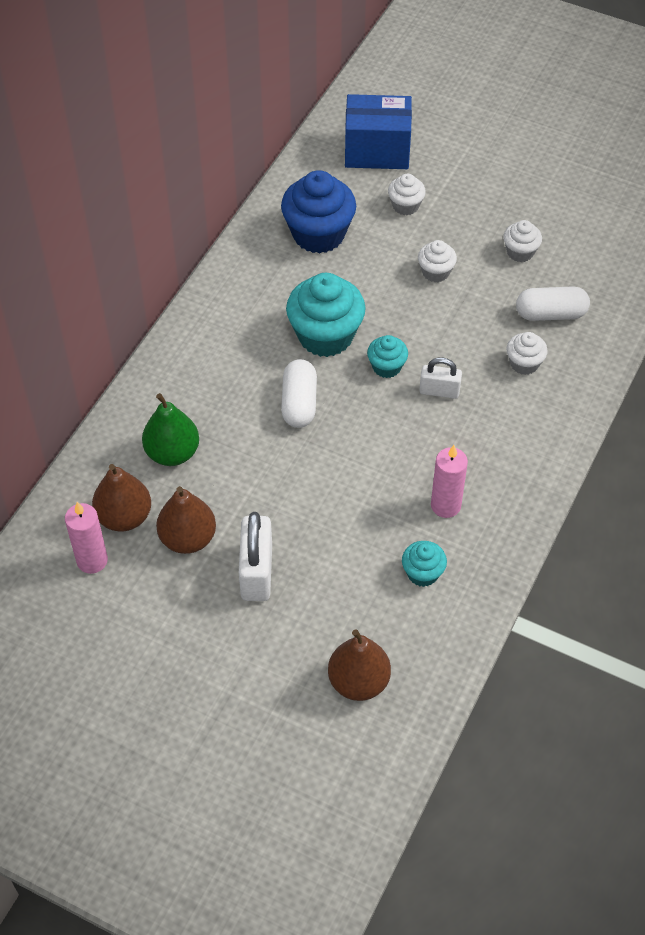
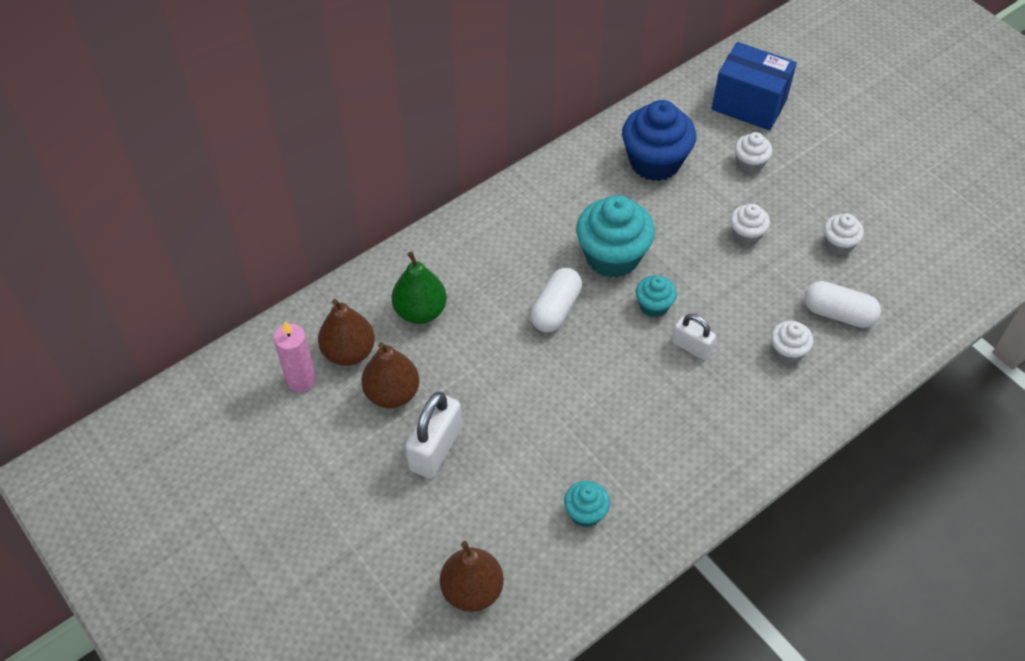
camera: 25 degrees right, 0 degrees up
(445, 505) = (641, 457): pink candle -> none

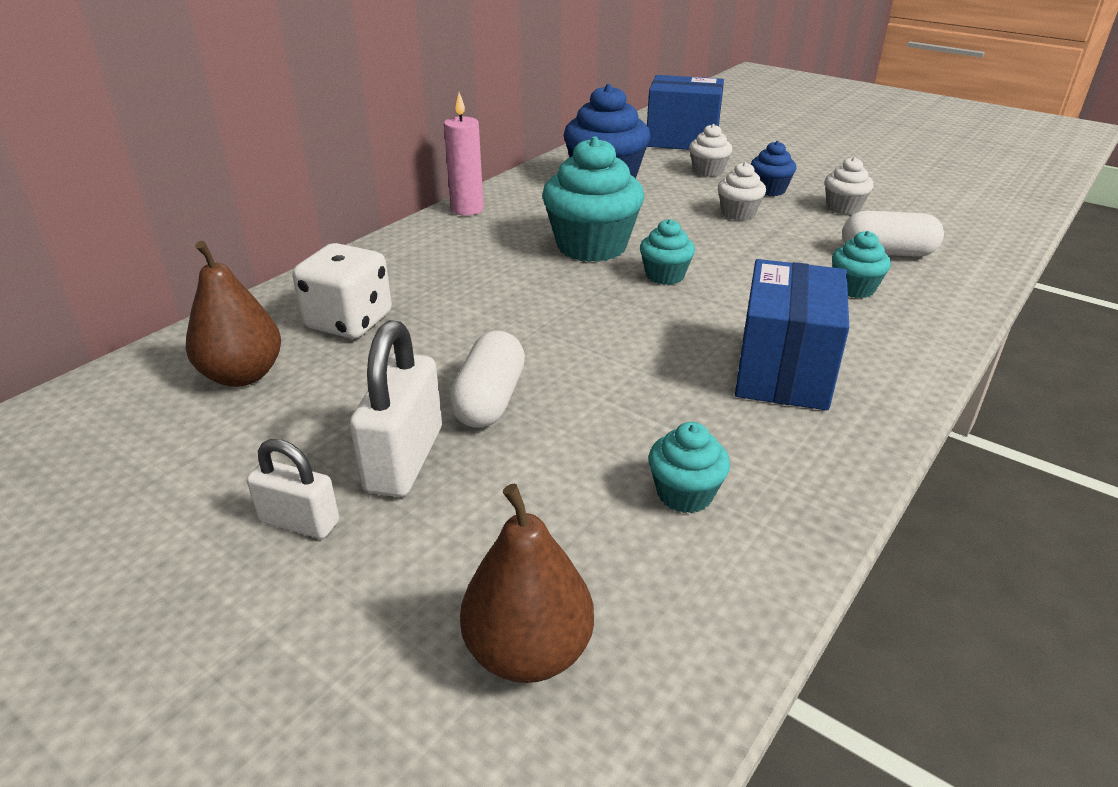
camera: 15 degrees left, 20 degrees down
(301, 380) = (162, 416): pink candle -> pink candle (467, 209)
(392, 393) = (319, 408): brown pear -> none
(420, 311) = (349, 321): green pear -> white dice
(556, 309) = (539, 295): white capsule -> white capsule (489, 400)
(691, 347) = (734, 301): white padlock -> white padlock (299, 522)
(691, 427) = (783, 371): none -> blue box
(787, 351) = (854, 288): white cupcake -> turquoise cupcake
(789, 204) = (769, 190): none -> blue cupcake

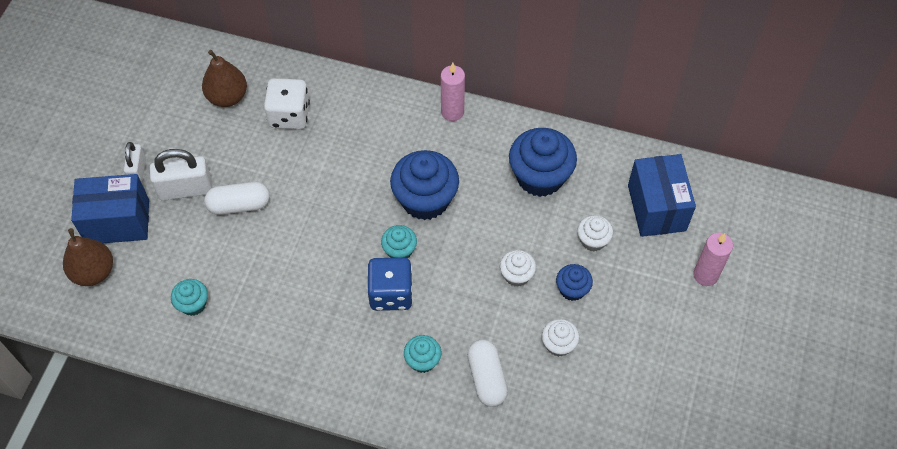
camera: 70 degrees right, 25 degrees up
(591, 246) = (425, 200): turquoise cupcake -> blue cupcake
(735, 293) = (391, 293): none -> blue dice
(773, 136) = (705, 275): none -> pink candle
(783, 371) = (308, 331): blue box -> blue box (118, 221)

